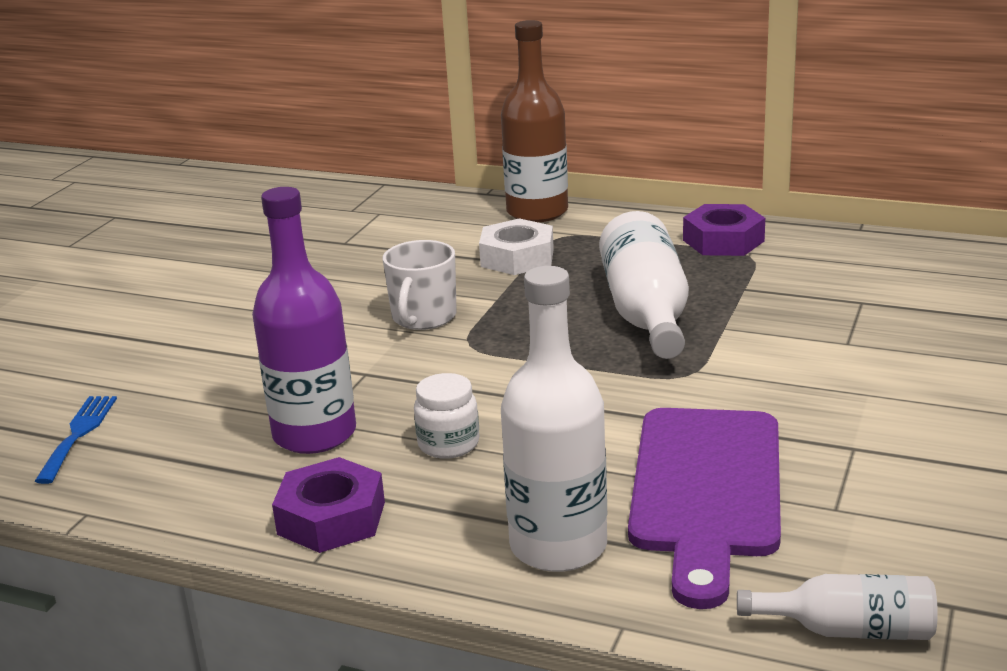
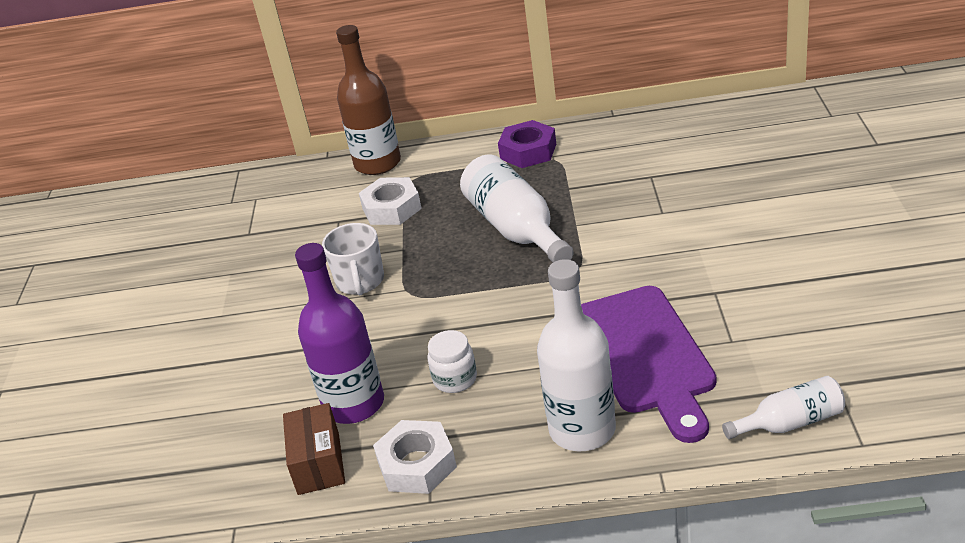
camera: 20 degrees left, 10 degrees up
(78, 434) = (172, 466): blue fork -> none
(226, 480) = (318, 463): none -> brown box
(331, 518) = (417, 464): purple nut -> white nut

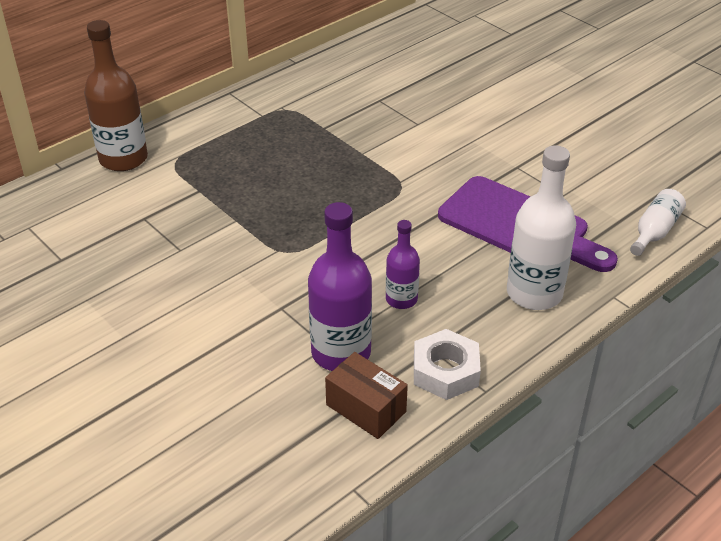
camera: 45 degrees left, 5 degrees up
(360, 281) = (228, 259): white mug -> none
(391, 208) = (185, 191): white nut -> none
(455, 379) = (401, 299): white jar -> purple bottle
(516, 229) = (317, 172): white bottle -> none
(528, 151) = (256, 109): purple nut -> none

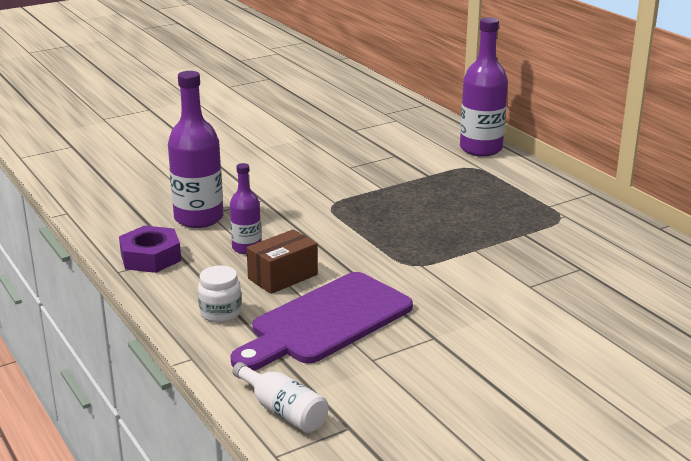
camera: 100 degrees right, 15 degrees down
(123, 159) = (481, 149): brown bottle -> purple bottle
(366, 408) = (135, 223): brown box -> brown box (283, 276)
(445, 371) = (150, 257): white nut -> purple nut
(534, 293) = (220, 313): white bottle -> white jar

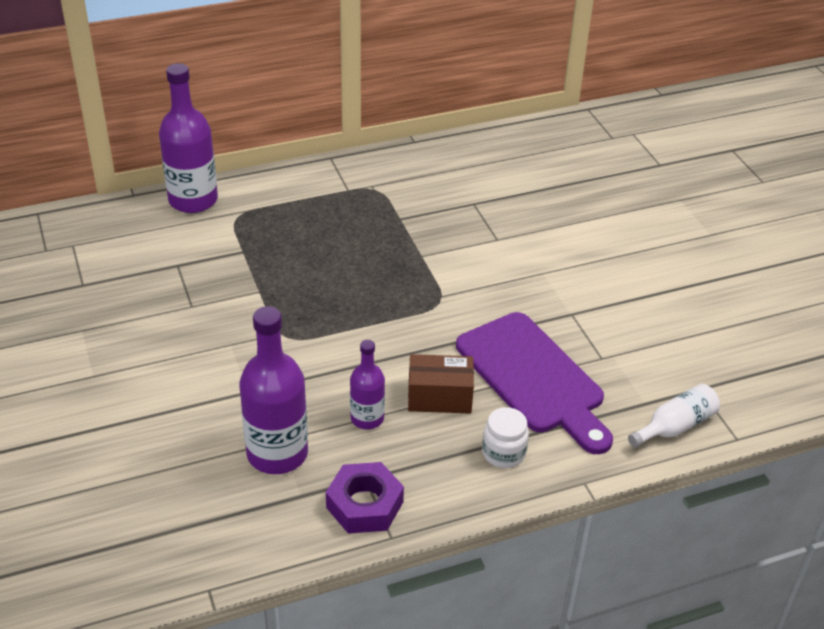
camera: 80 degrees left, 15 degrees up
(283, 276) = (439, 397): brown box -> brown box turned 60 degrees counterclockwise

